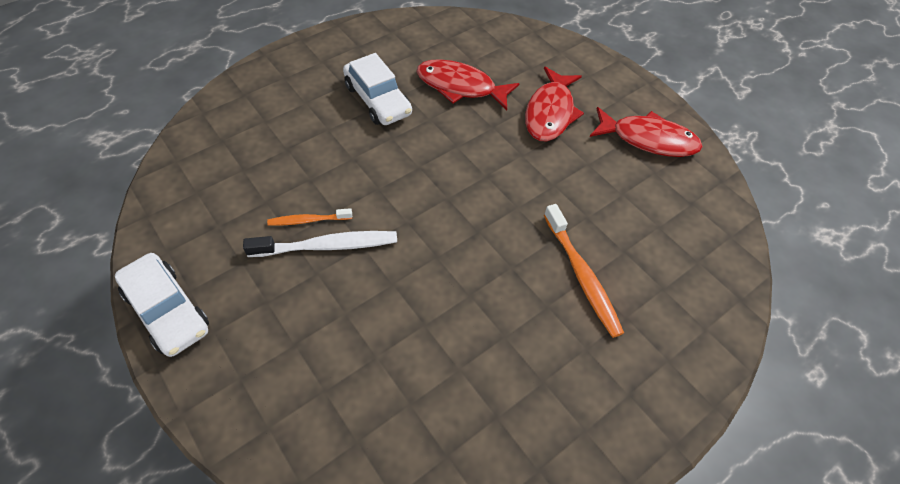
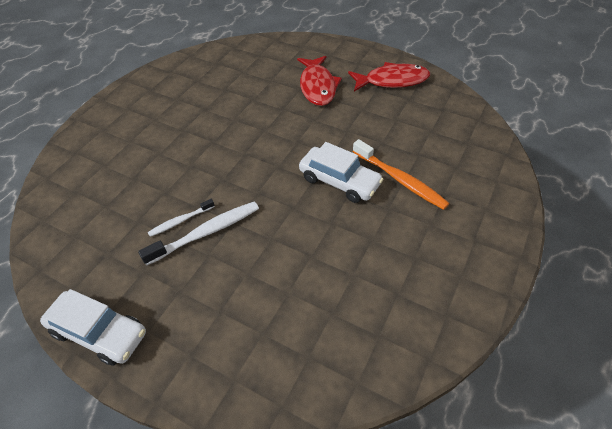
camera: 20 degrees left, 5 degrees down
(308, 220) = (180, 221): orange toothbrush -> white toothbrush
(377, 100) = (187, 120): white car -> white car (339, 181)
(460, 87) = (244, 91): red fish -> none

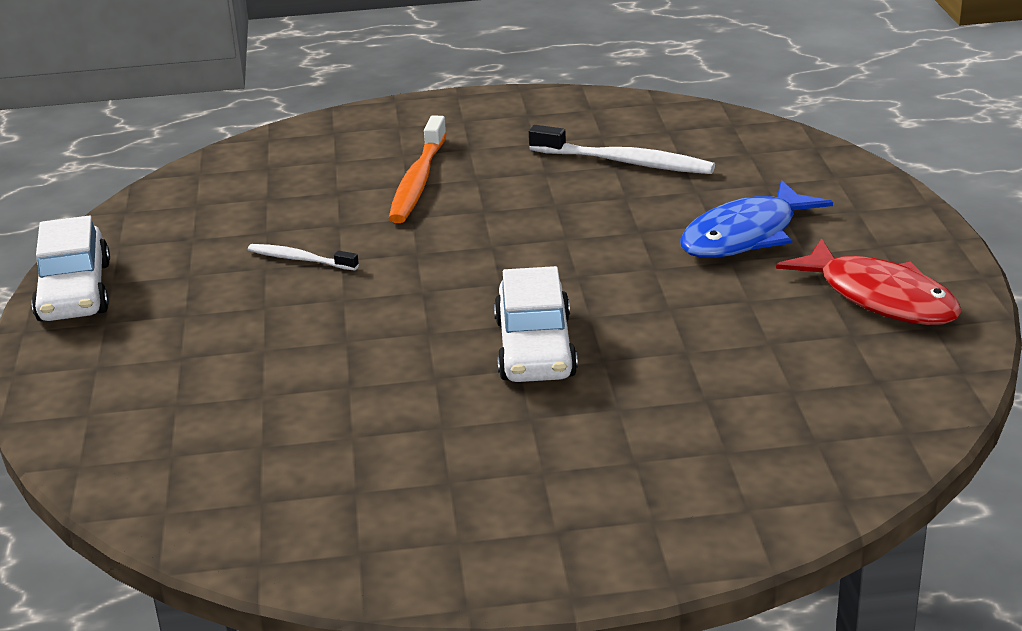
camera: 55 degrees right, 20 degrees down
(206, 232) = (301, 287): white toothbrush -> white toothbrush (625, 162)
(317, 86) = (745, 235): red fish -> blue fish
(400, 180) = (613, 403): orange toothbrush -> orange toothbrush (418, 181)

